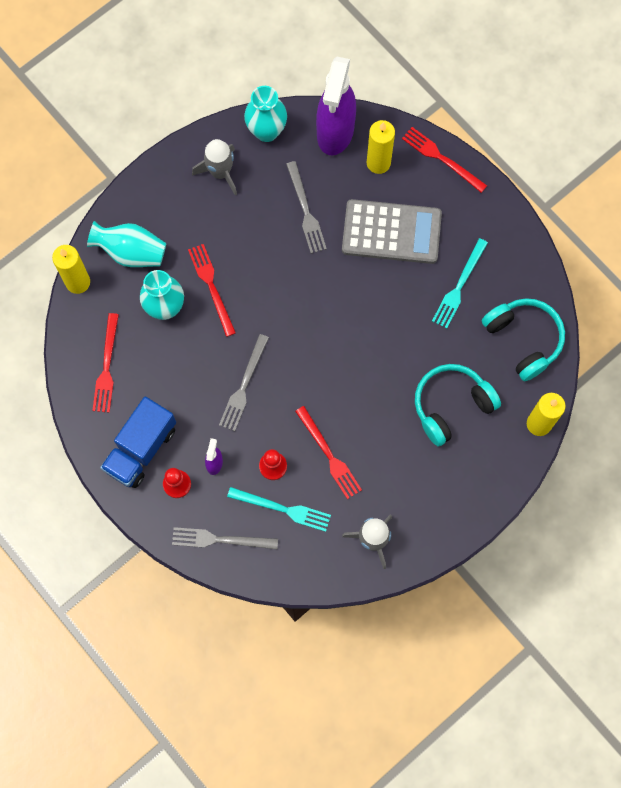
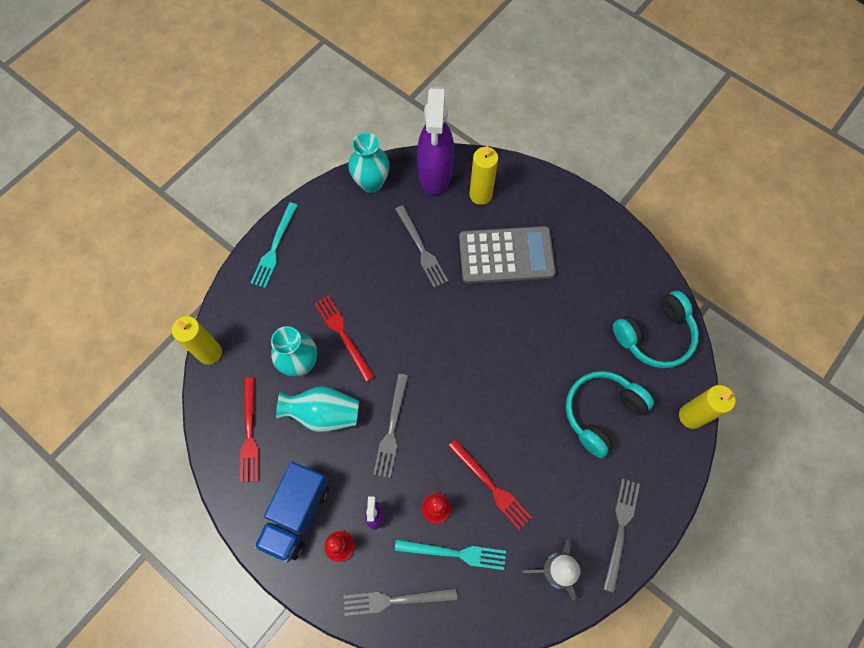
camera: 10 degrees left, 5 degrees down
(131, 252) = (259, 315): turquoise vase -> turquoise vase (323, 414)
(220, 172) = (334, 227): grey rocket -> none
(441, 158) = (537, 182): red fork -> none
(443, 515) = (620, 530): none -> grey fork
(459, 286) = (581, 295): turquoise fork -> turquoise fork (274, 248)
(524, 339) = (655, 336): turquoise headphones -> turquoise headphones turned 105 degrees clockwise

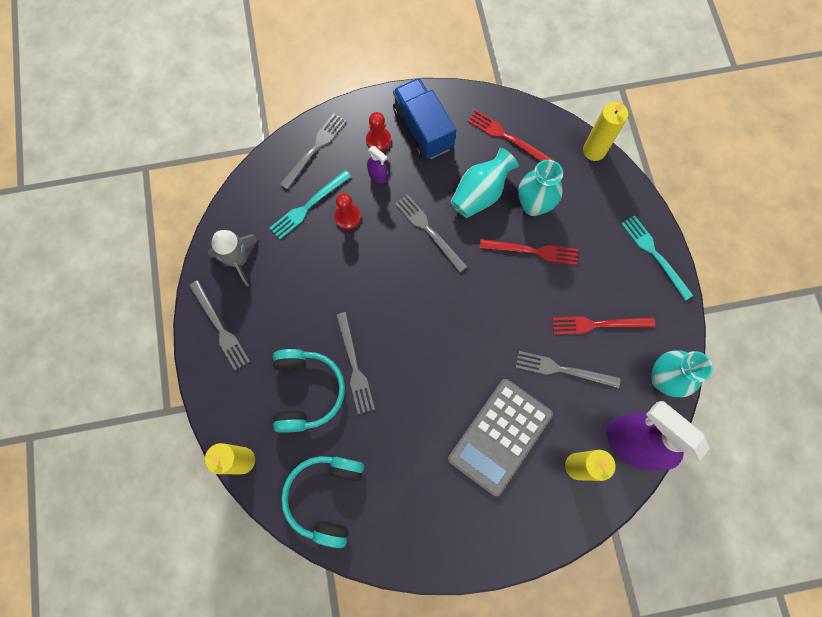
camera: 130 degrees right, 5 degrees up
(491, 486) = (329, 265): red fork -> red fork (598, 324)
(550, 394) = (354, 366): none -> grey fork

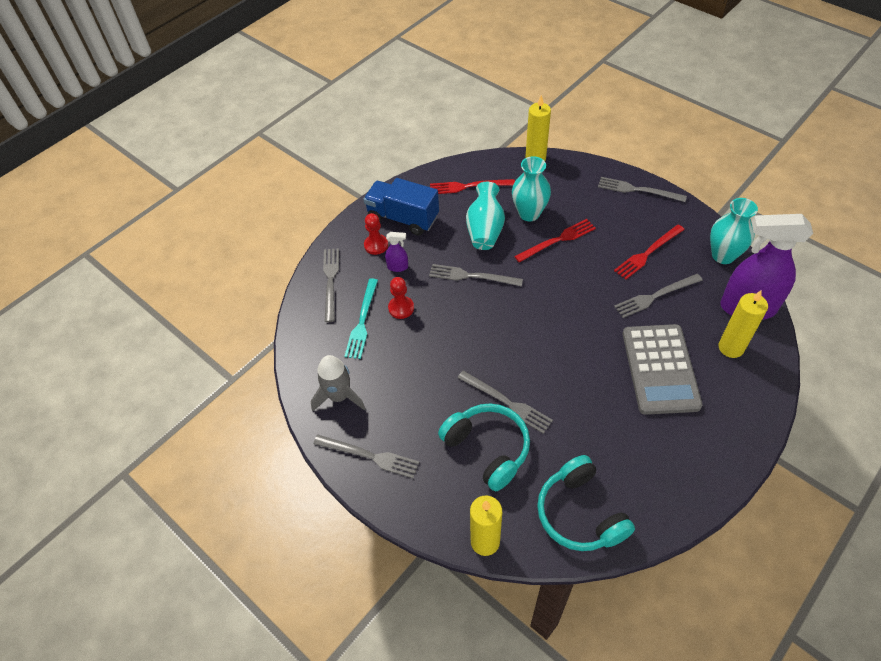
camera: 35 degrees left, 20 degrees down
(654, 255) = (638, 190): turquoise fork -> grey fork

